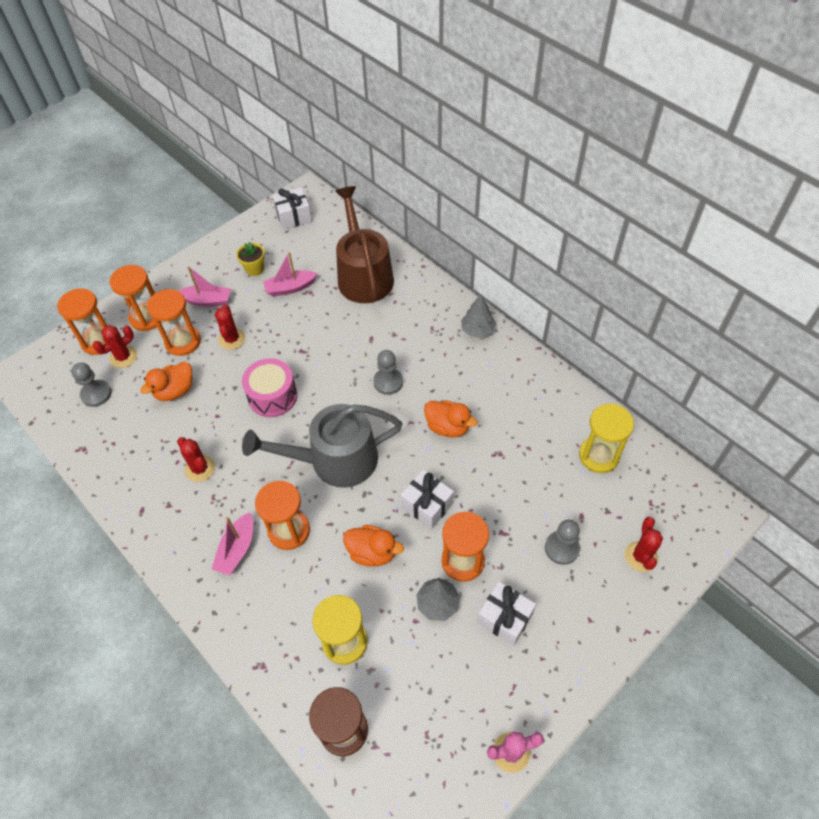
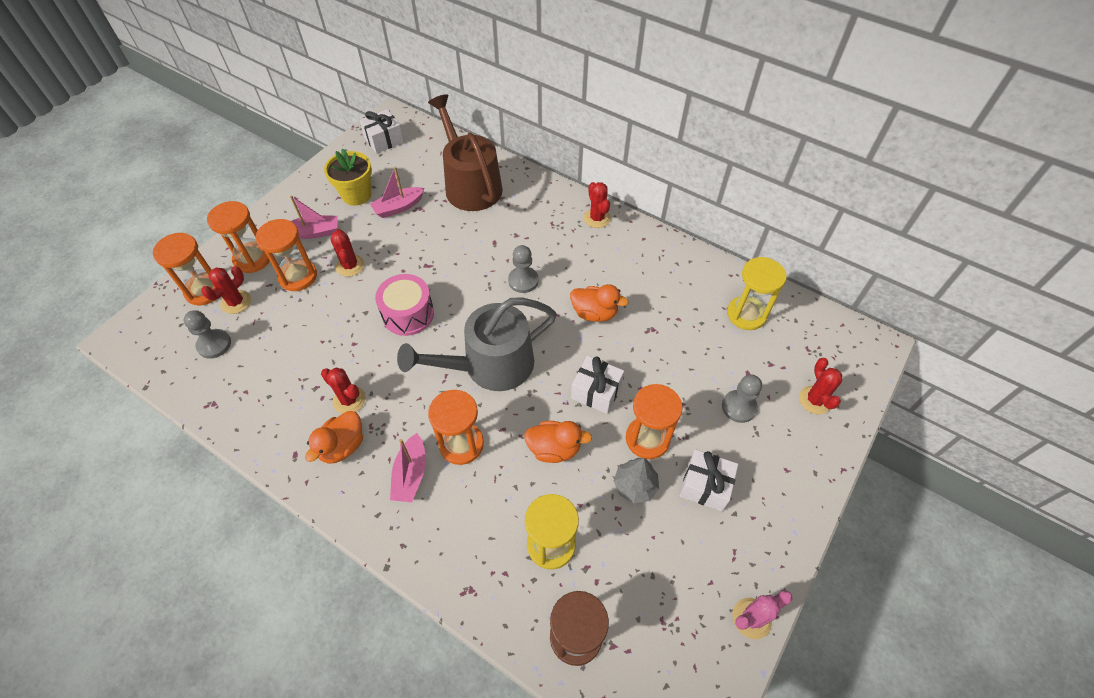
camera: 15 degrees left, 0 degrees up
(175, 391) = (301, 326): orange duck -> orange duck (342, 446)
(254, 269) = (356, 195): yellow flower pot -> yellow flower pot, size x1.55
(477, 330) = (597, 218): grey tree -> red cactus

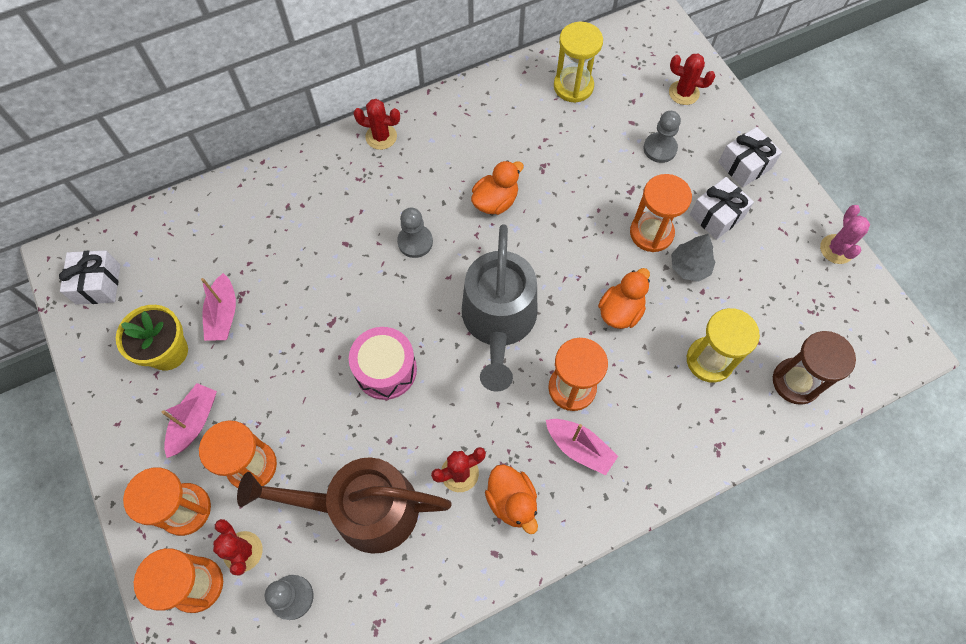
camera: 60 degrees left, 10 degrees up
(350, 266) = (276, 402): red cactus -> none
(470, 185) = (245, 227): brown watering can -> brown watering can (364, 509)
(596, 391) = (581, 246): white gift -> white gift (744, 165)

